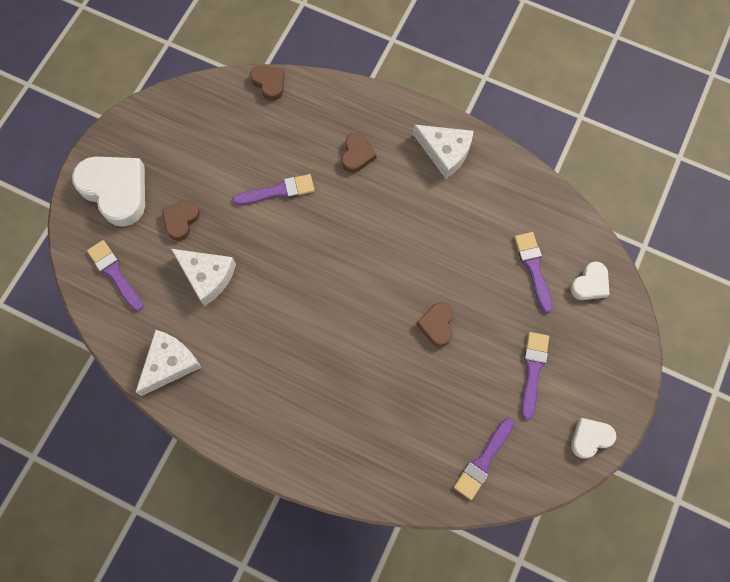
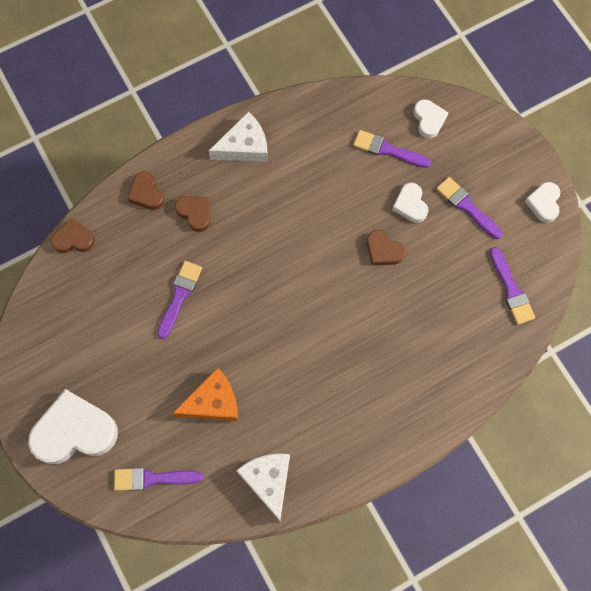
camera: 55 degrees left, 0 degrees up
(181, 221) = (146, 392): brown heart -> brown heart (146, 193)
(207, 276) = (213, 402): white cheese -> orange cheese
(497, 320) = (410, 205): none -> white heart

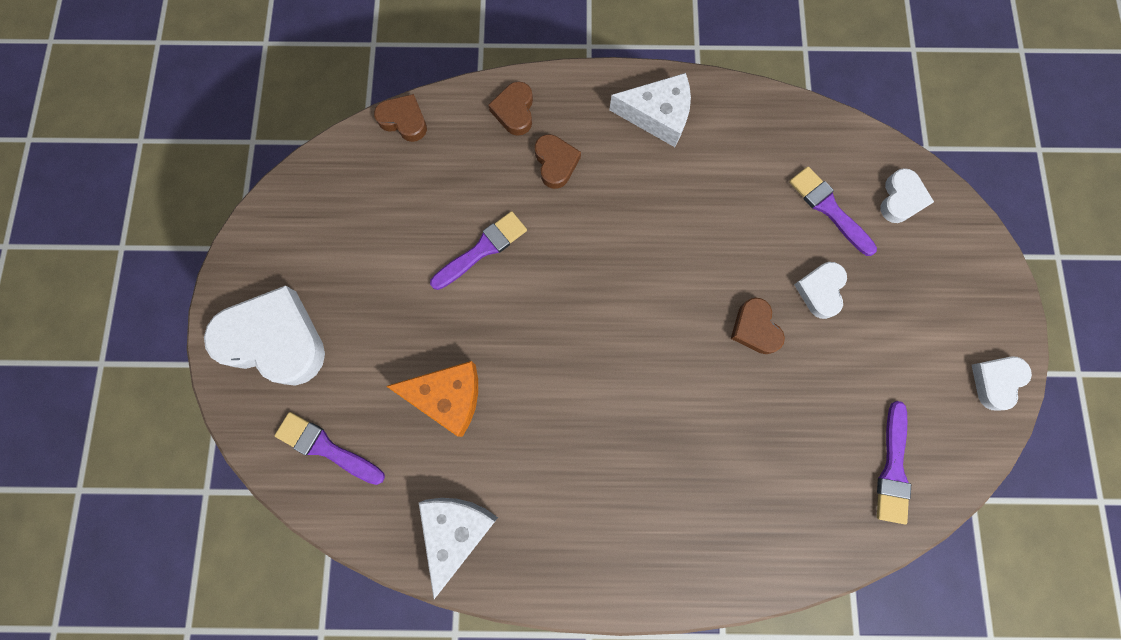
camera: 30 degrees right, 5 degrees up
(466, 206) = (891, 331): purple brush -> none

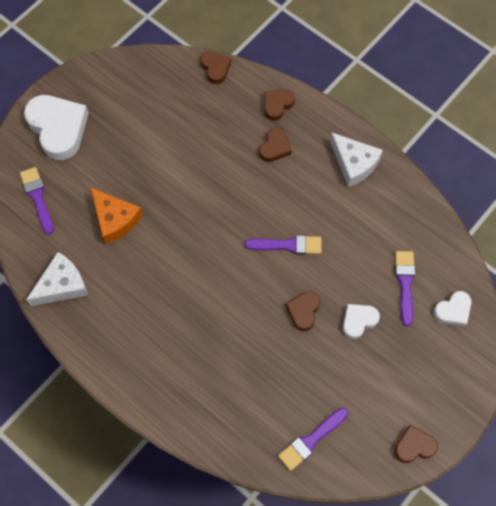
camera: 40 degrees right, 10 degrees down
(482, 249) = (197, 162): purple brush -> purple brush (288, 245)
(996, 381) = (414, 446): white heart -> brown heart

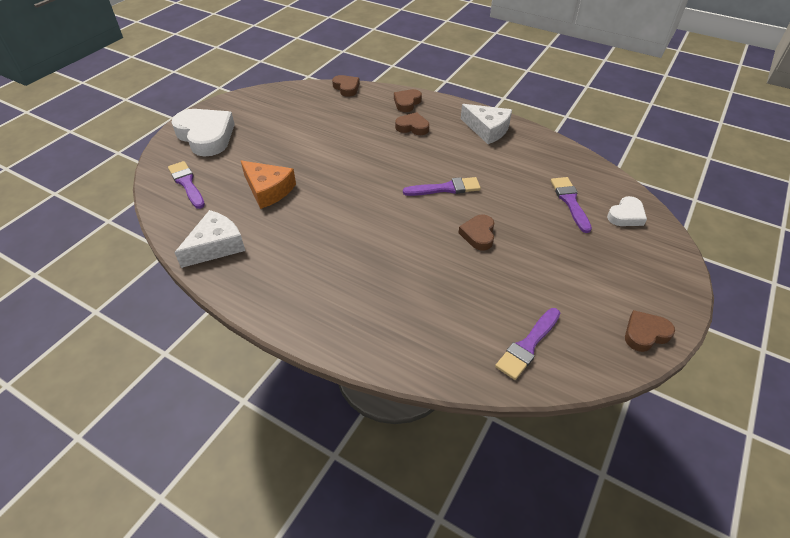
camera: 10 degrees left, 20 degrees down
(275, 147) = (412, 127): brown heart -> brown heart turned 90 degrees counterclockwise
(358, 321) = (537, 235): white heart -> none

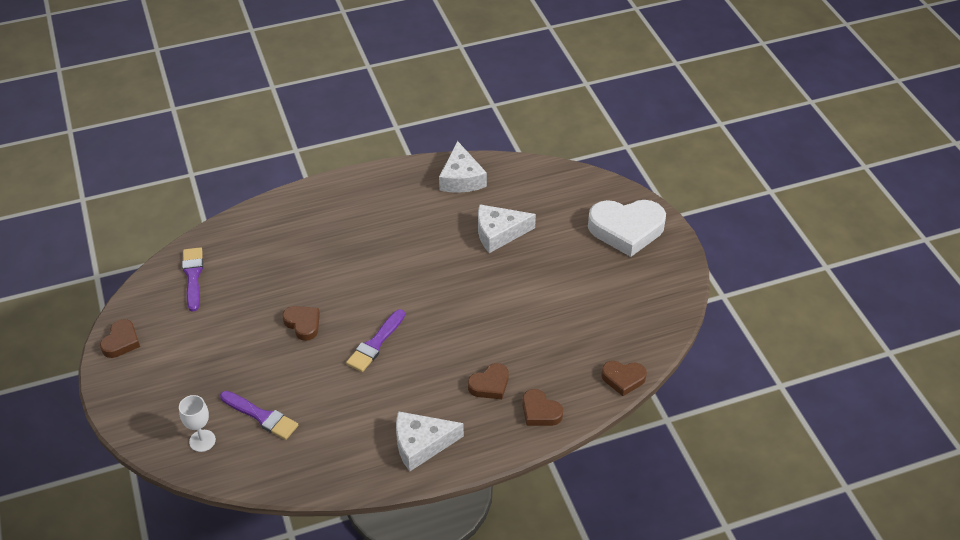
camera: 130 degrees right, 0 degrees up
(187, 183) = (559, 191): purple brush -> none
(268, 190) = (499, 233): orange cheese -> white cheese
(407, 103) = (540, 412): brown heart -> brown heart turned 150 degrees clockwise
(626, 215) = (202, 441): white heart -> white goblet

